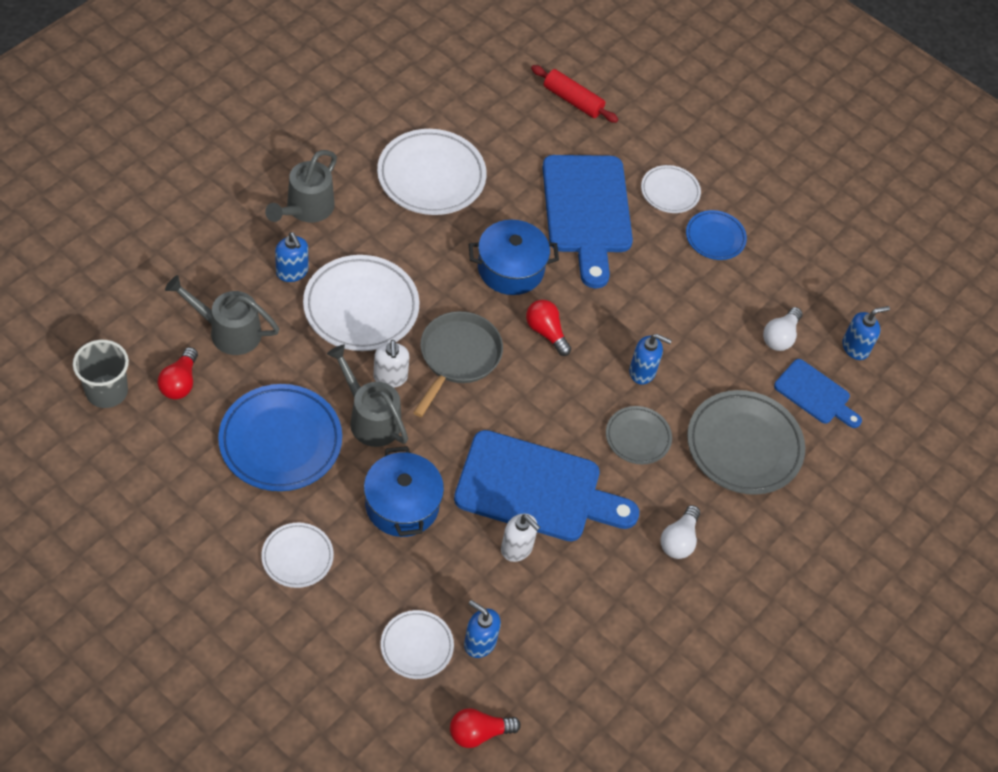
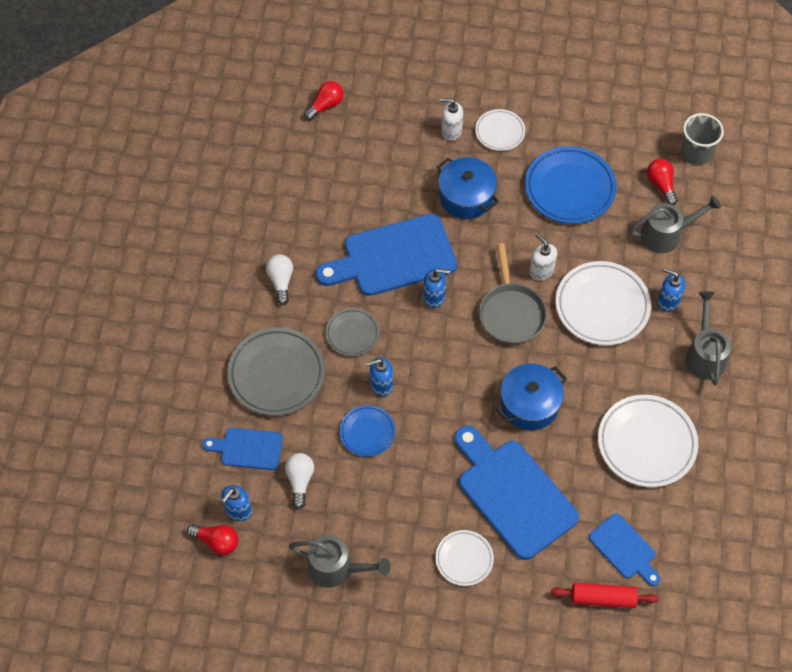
camera: 155 degrees right, 5 degrees up
(370, 418) = (530, 236): grey watering can -> grey watering can (337, 568)
(417, 646) = (393, 127): white plate -> none
(479, 642) = (360, 150): blue soap dispenser -> blue soap dispenser (434, 297)
(517, 548) = (378, 214): white soap dispenser -> white soap dispenser (451, 131)
(524, 119) = (624, 549): none -> blue cutting board
(546, 332) = (467, 371): red light bulb -> red light bulb (216, 541)
(715, 237) = (401, 539): blue plate -> blue plate (367, 432)

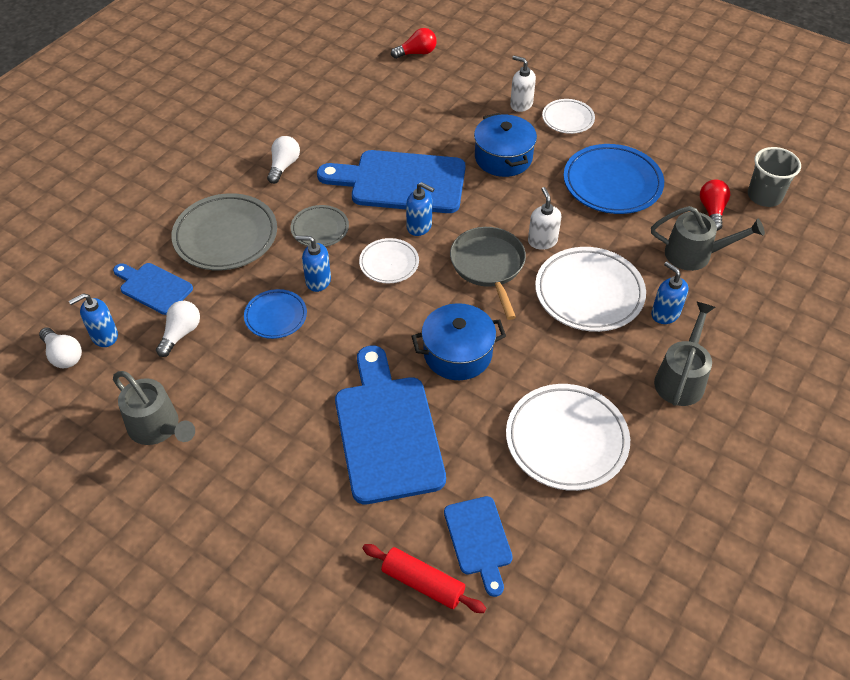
camera: 25 degrees right, 10 degrees down
(216, 541) = (63, 355): red light bulb -> white light bulb
(464, 559) = (293, 474): white plate -> white plate (389, 263)
(511, 313) = (488, 266): grey pan -> grey pan turned 150 degrees clockwise

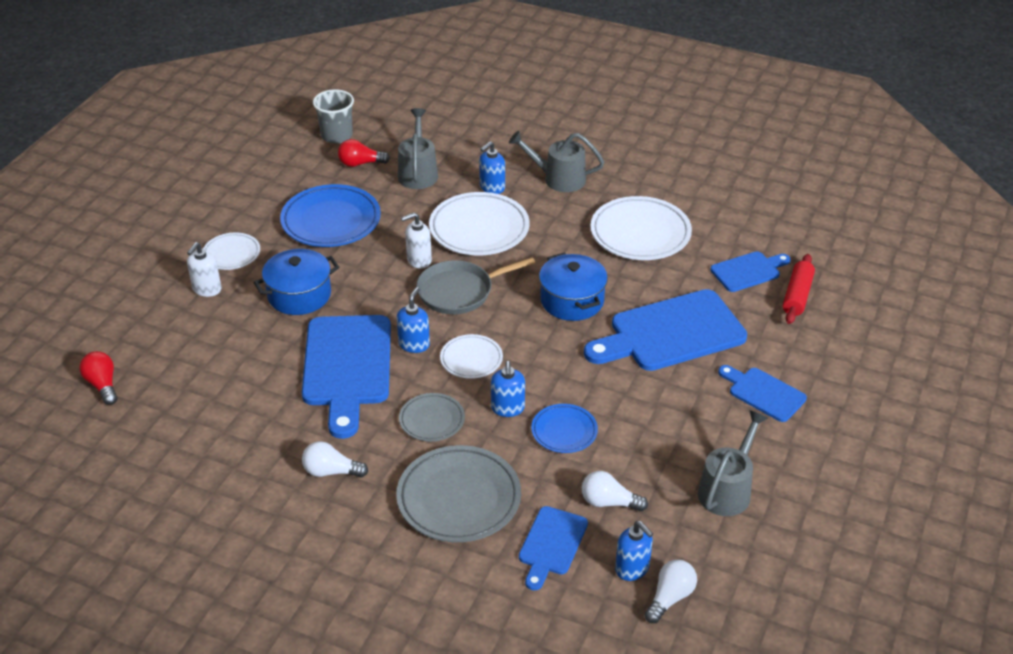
camera: 100 degrees left, 10 degrees down
(272, 496) = (763, 393): none -> blue cutting board

